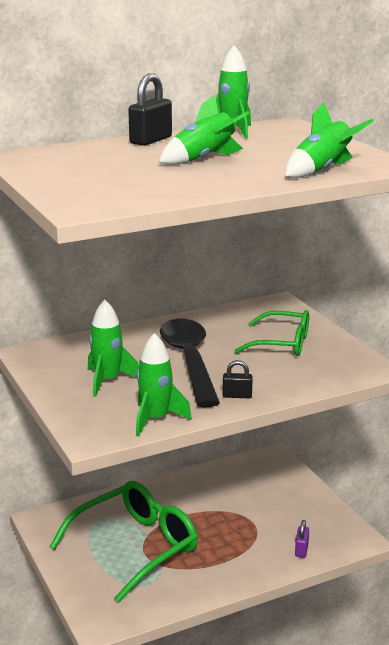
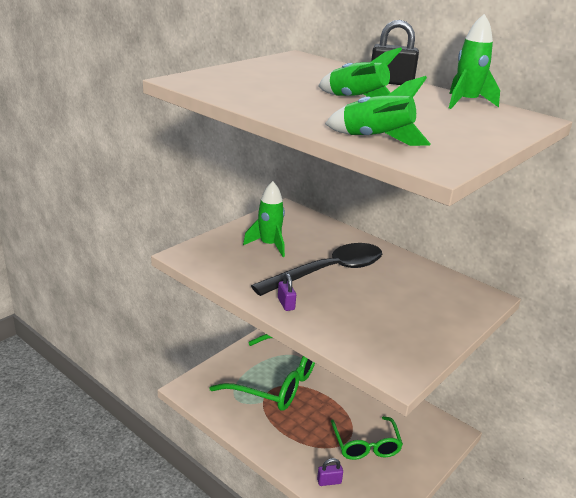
camera: 65 degrees right, 5 degrees up
(156, 419) = (224, 275): green rocket -> none
(237, 395) = (286, 304): black padlock -> purple padlock
(282, 344) = (402, 312): green glasses -> green glasses (366, 445)

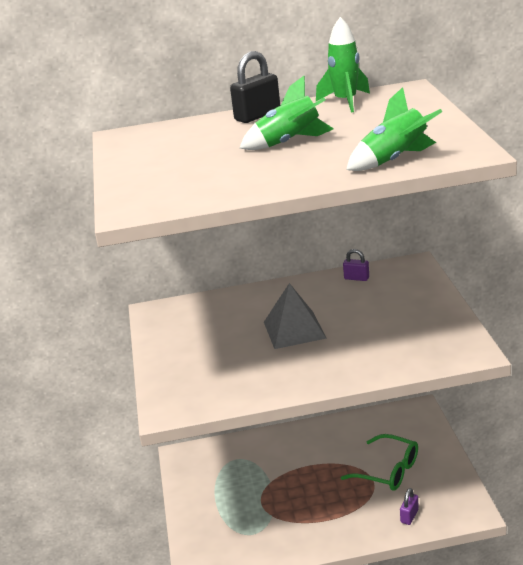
camera: 45 degrees left, 0 degrees up
(269, 245) = (210, 348): green rocket -> none
(275, 382) = (255, 494): green glasses -> none
(286, 304) = (320, 374): purple padlock -> purple padlock (356, 278)
(328, 272) = (294, 330): black spoon -> grey pyramid

